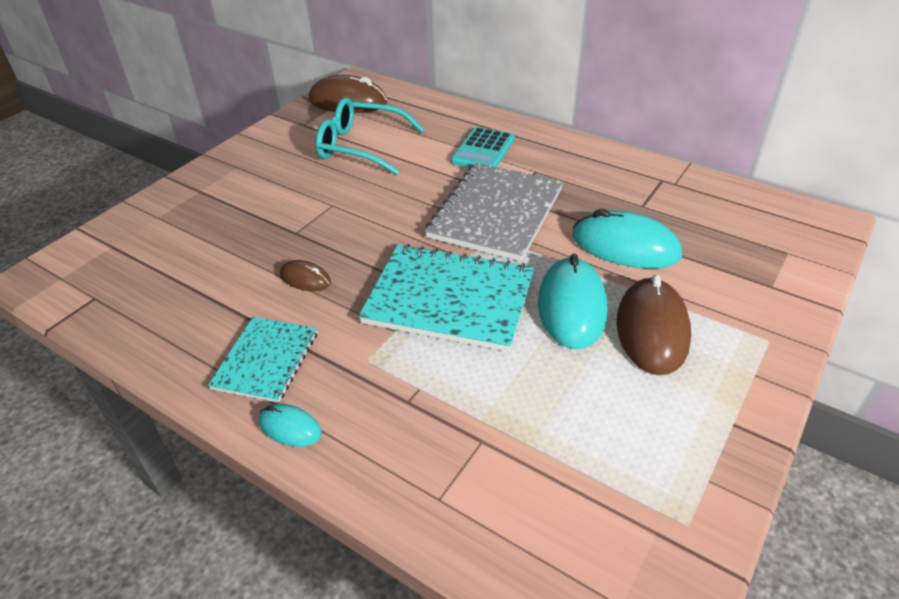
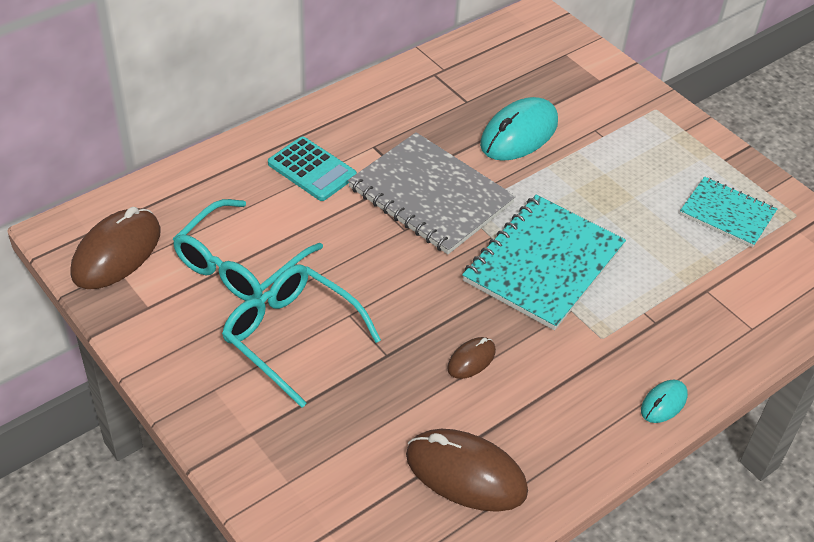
camera: 75 degrees left, 5 degrees up
(266, 360) = (578, 408): turquoise notebook -> turquoise notebook (727, 214)
(298, 185) = (291, 337): none -> turquoise glasses
(572, 307) = (582, 193): turquoise mouse -> none
(652, 330) = (624, 160): brown mouse -> brown mouse (466, 474)

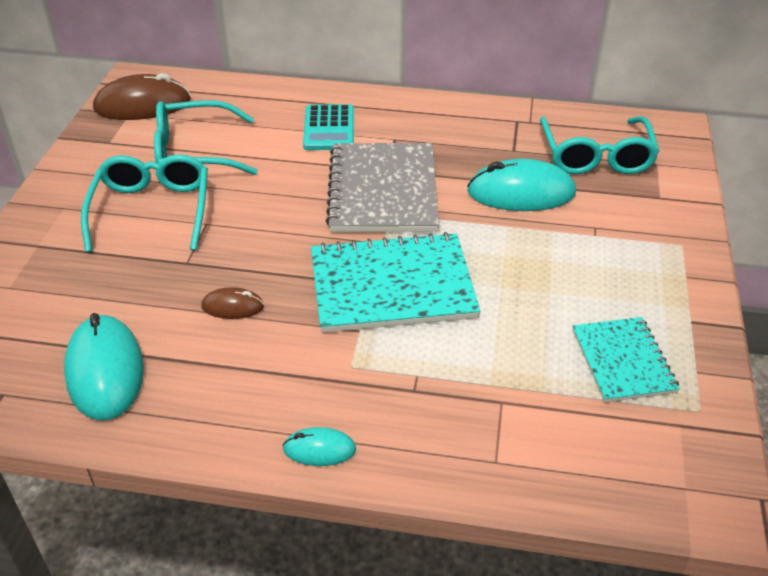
camera: 50 degrees right, 5 degrees down
(466, 474) = (105, 371): brown mouse -> turquoise mouse
(523, 71) = (596, 156): none -> turquoise glasses

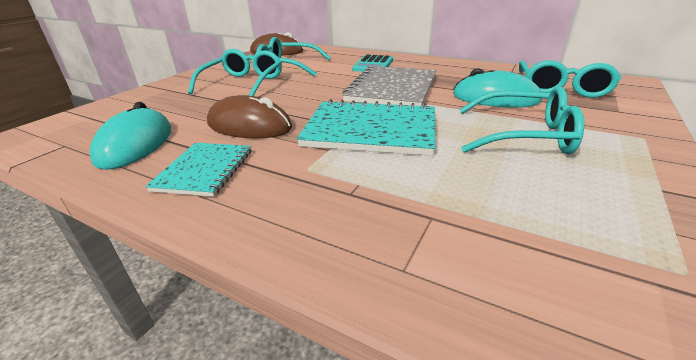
camera: 20 degrees right, 10 degrees down
(232, 306) = (249, 126): brown mouse -> brown mouse, size x1.98
(319, 449) = (235, 220): turquoise mouse -> none
(563, 263) = (523, 135): none -> turquoise glasses
(622, 361) = (577, 208): turquoise notebook -> turquoise notebook (204, 170)

